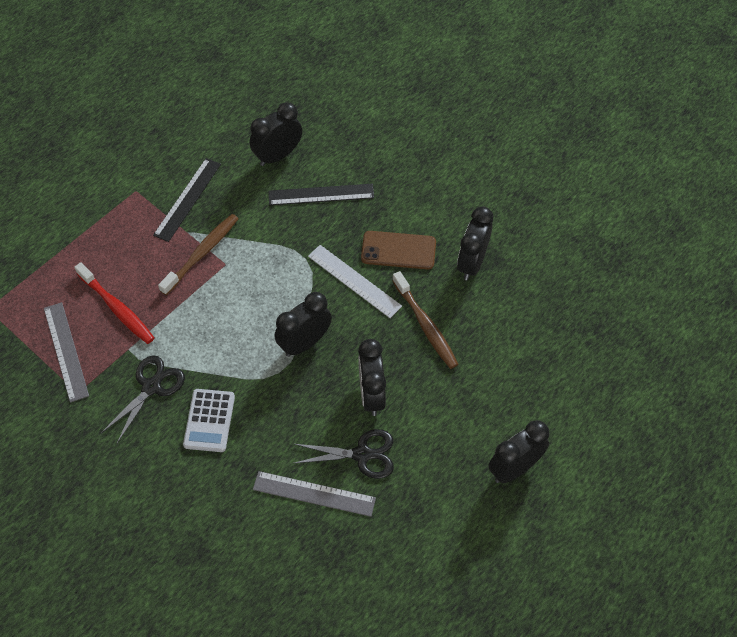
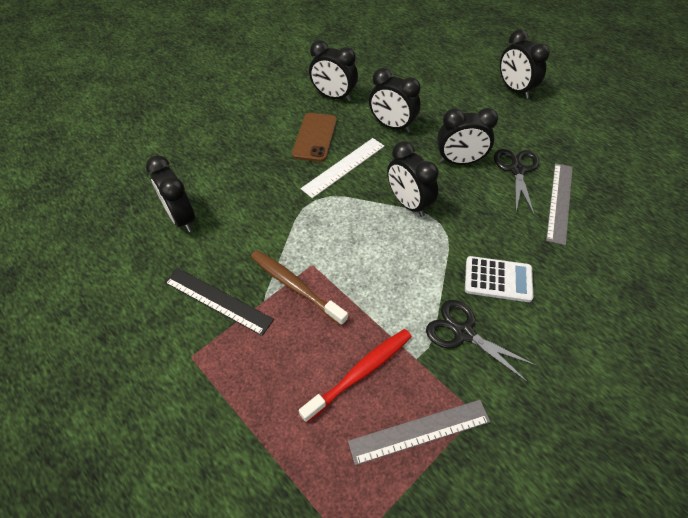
camera: 85 degrees left, 5 degrees down
(321, 194) = (241, 186): black ruler -> none
(425, 325) = (392, 126): brown toothbrush -> black clock

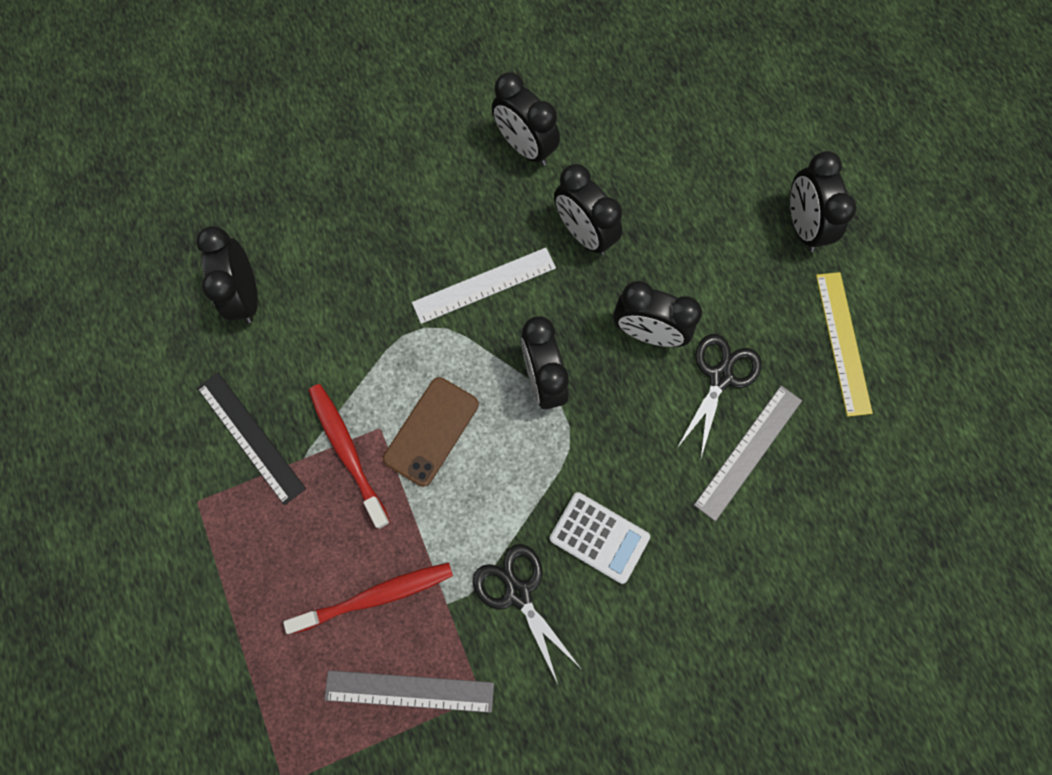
camera: 20 degrees right, 20 degrees up
(295, 286) = (347, 452): brown toothbrush -> red toothbrush
(315, 137) = (467, 217): brown phone -> brown phone (431, 431)
(574, 133) = (843, 342): none -> yellow ruler

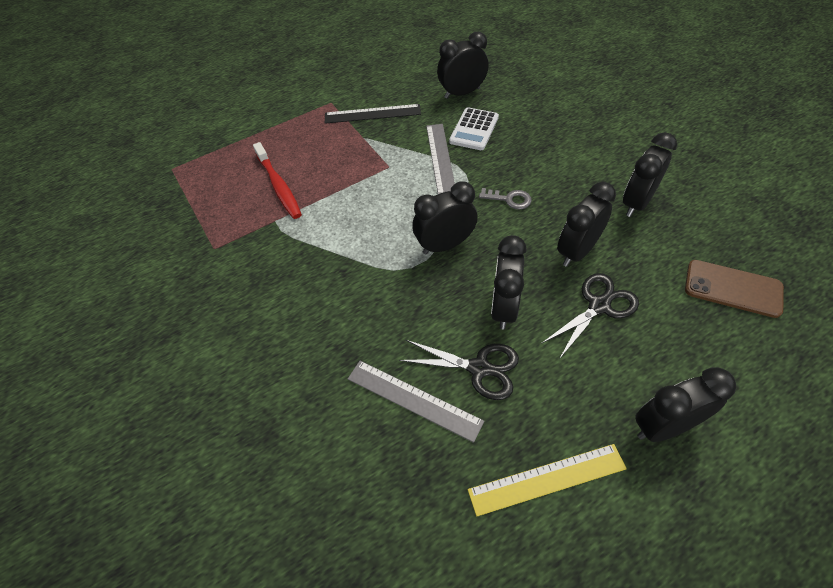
camera: 85 degrees right, 20 degrees down
(251, 437) = (372, 114): black ruler -> black ruler turned 45 degrees clockwise
(347, 452) = (370, 155): red toothbrush -> none
(409, 691) = (219, 212): grey ruler -> grey ruler (440, 158)
(431, 431) = (392, 191): brown phone -> brown phone (732, 288)
(484, 285) = (509, 199): white ruler -> grey key
(518, 593) = (283, 257): black scissors -> black scissors (599, 306)
(599, 537) = (326, 299): white calculator -> white calculator (474, 129)

